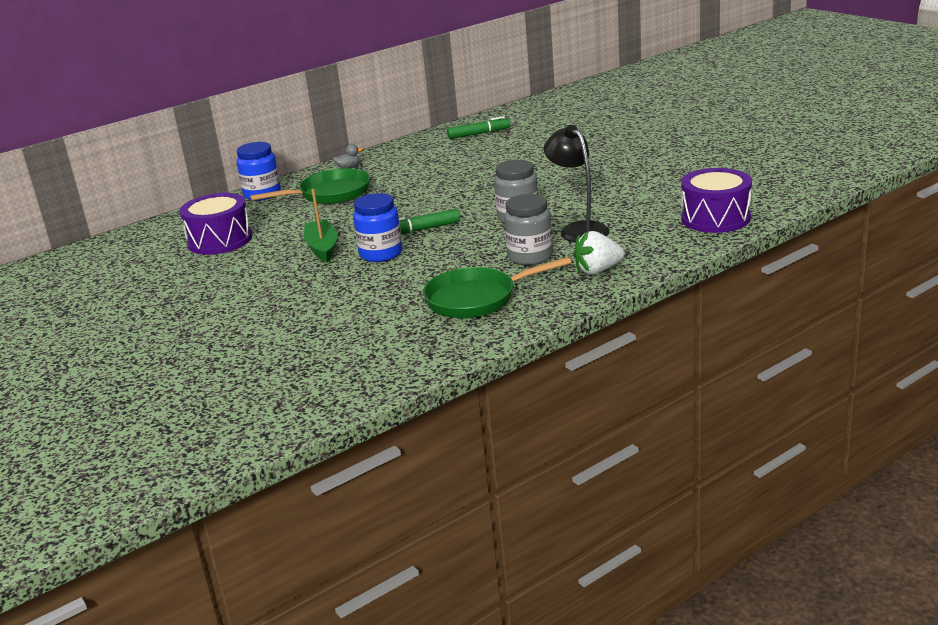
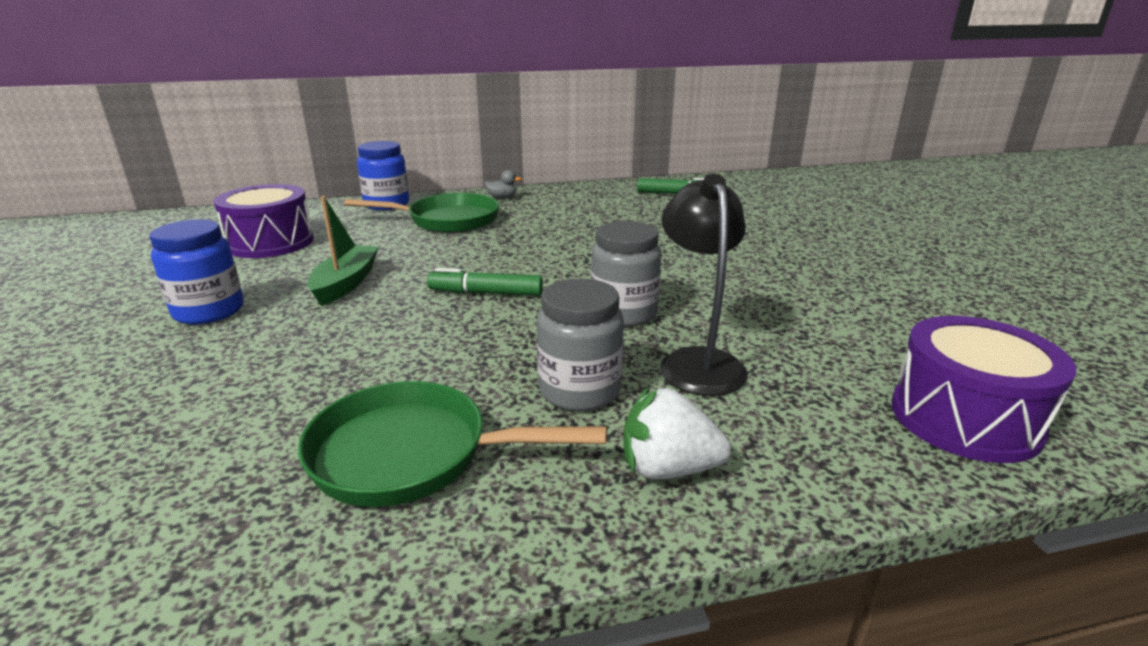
camera: 20 degrees right, 0 degrees up
(381, 254) = (394, 314): blue jar -> blue jar (209, 311)

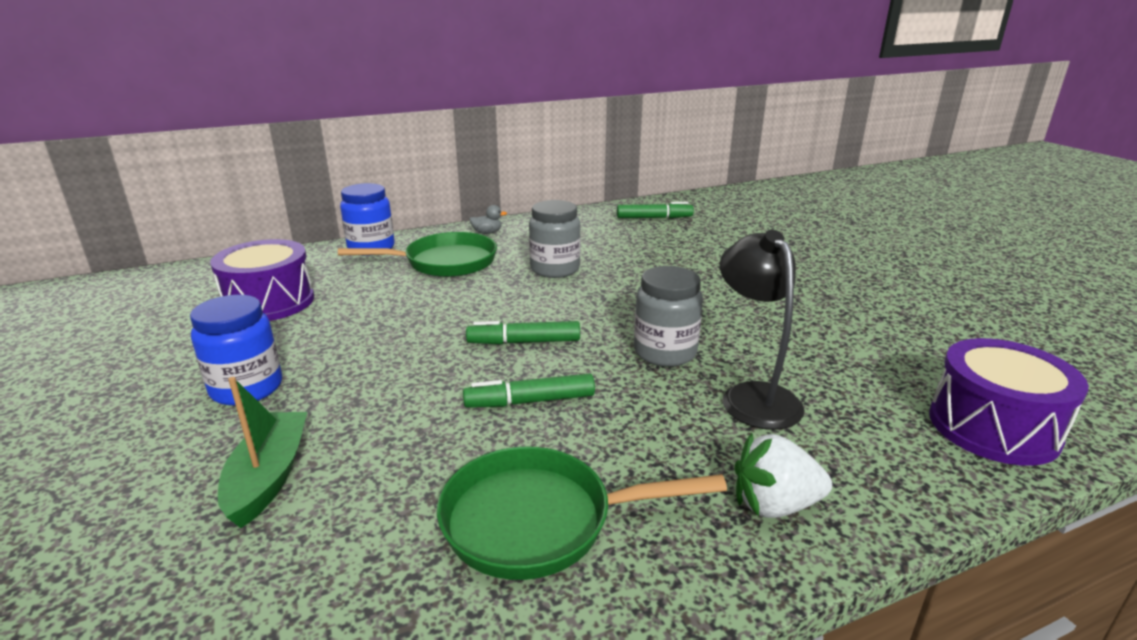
camera: 10 degrees left, 0 degrees up
(346, 283) = (376, 343): green boat -> green boat (269, 477)
(463, 345) = (530, 401): none -> green marker
(579, 391) = (662, 437): grey jar -> grey jar (555, 269)

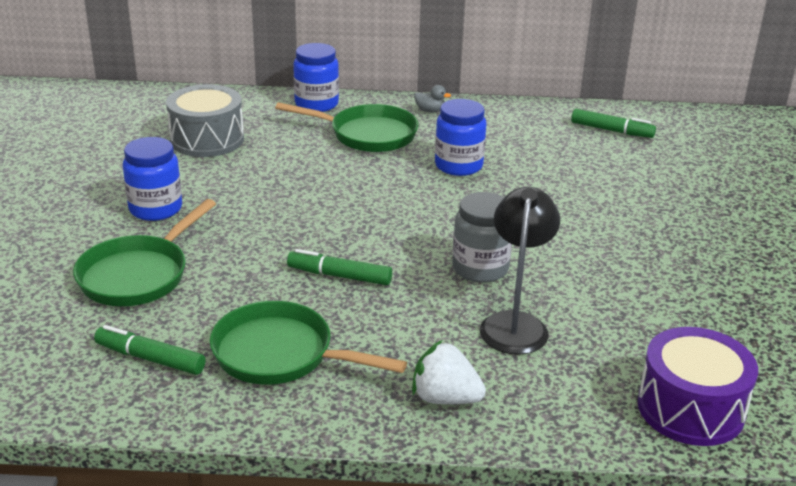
camera: 25 degrees right, 5 degrees up
(269, 302) = (207, 139): purple drum -> grey drum
(269, 477) = (138, 275): green boat -> green pan
(524, 342) = (374, 227): green marker -> green marker (150, 359)
(555, 269) = (458, 166): grey jar -> blue jar

